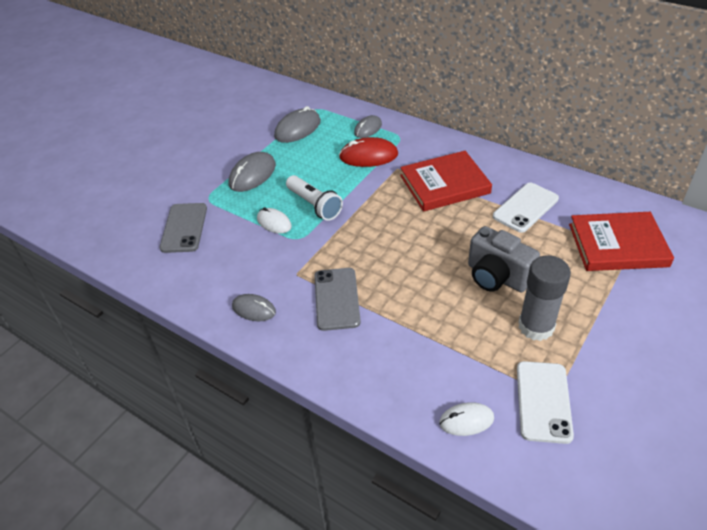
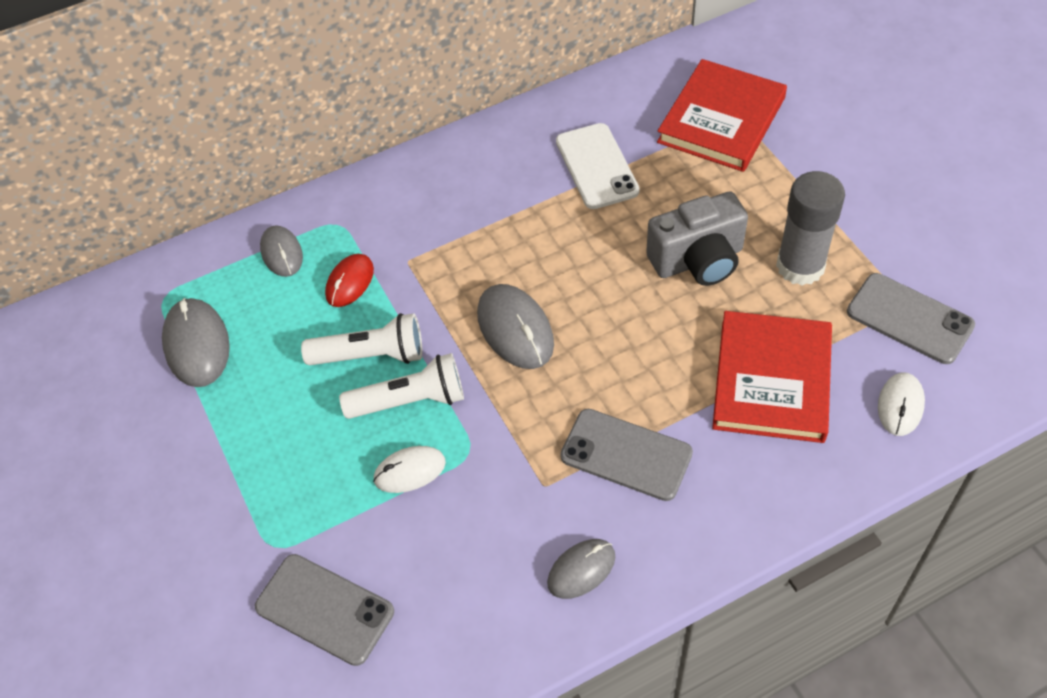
camera: 60 degrees left, 10 degrees up
(252, 174) = (265, 457): grey mouse -> grey mouse (515, 329)
(331, 181) = (371, 355): none -> white flashlight
(368, 156) = (349, 282): red mouse -> red mouse, size x0.64
(444, 184) = (486, 225): red book -> red book (772, 380)
(543, 401) = (909, 319): white phone -> grey phone

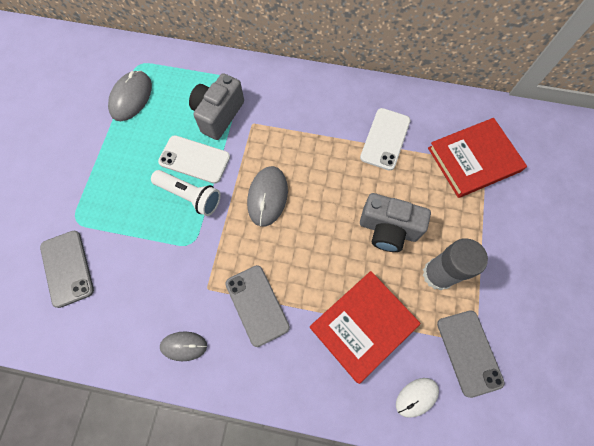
camera: 35 degrees right, 15 degrees up
(281, 253) = (203, 78): grey mouse -> none
(349, 282) = (218, 115): red mouse -> grey camera
(371, 355) = (194, 159): white flashlight -> white phone
(409, 471) = (158, 231): white mouse -> none

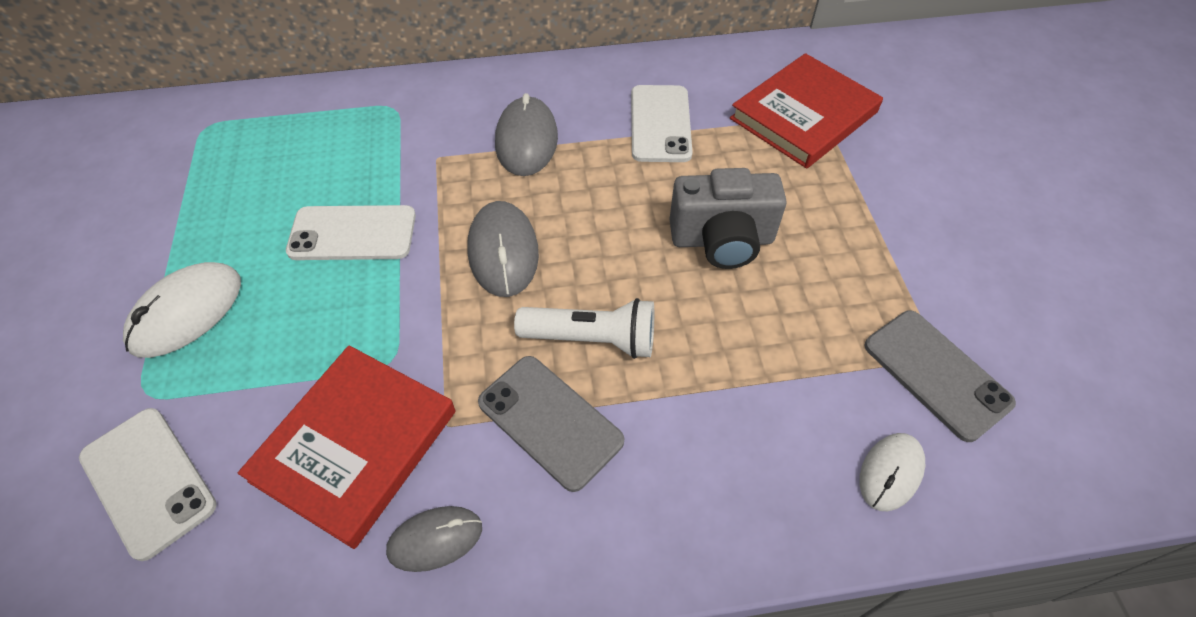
camera: 20 degrees left, 15 degrees down
(67, 268) = (148, 481): grey phone -> white phone
(103, 180) = (186, 312): none -> white mouse
(131, 97) = (206, 175): grey mouse -> grey mouse (526, 140)
(190, 196) = (363, 289): white flashlight -> white flashlight (592, 339)
(218, 115) = (373, 161): grey camera -> none
(363, 326) = (749, 392): red book -> red book (355, 446)
(438, 274) = (830, 279): grey glue stick -> none

